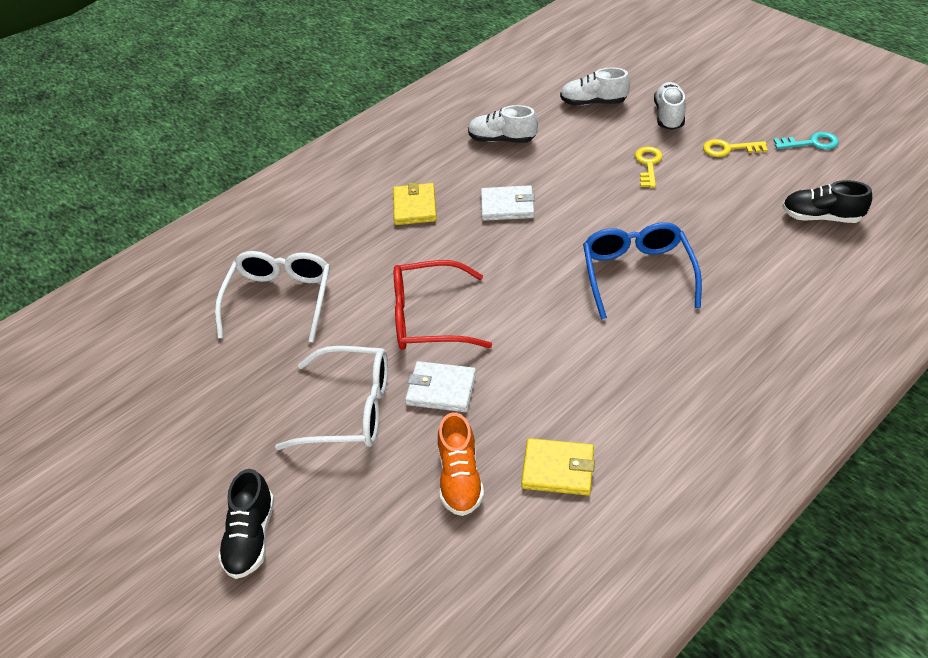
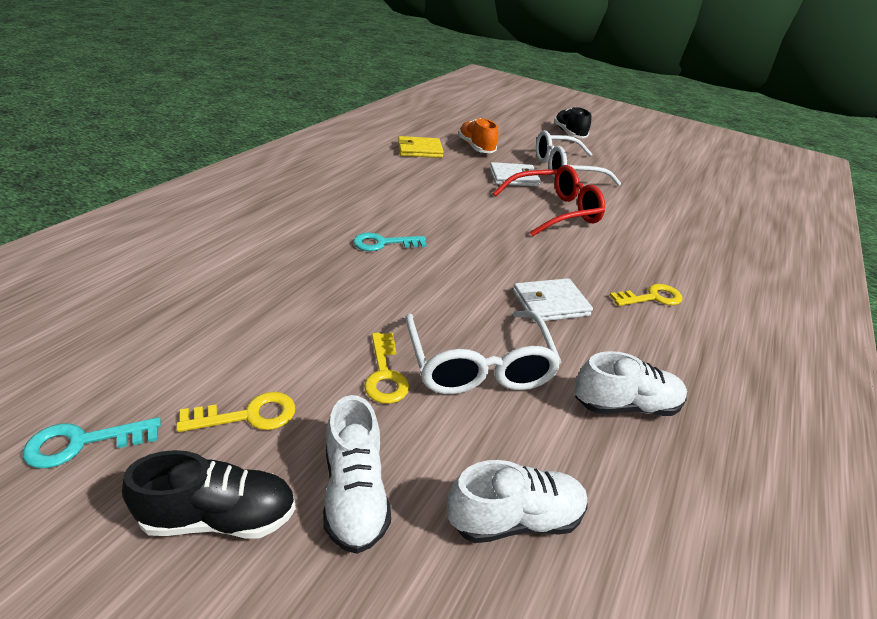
camera: 155 degrees right, 10 degrees down
(279, 300) = (681, 219): white glasses -> white glasses (478, 364)
(415, 207) = (652, 297): yellow wallet -> yellow key
(637, 275) = (383, 243): blue glasses -> turquoise key
(821, 217) = (149, 308): black shoe -> black shoe (220, 516)

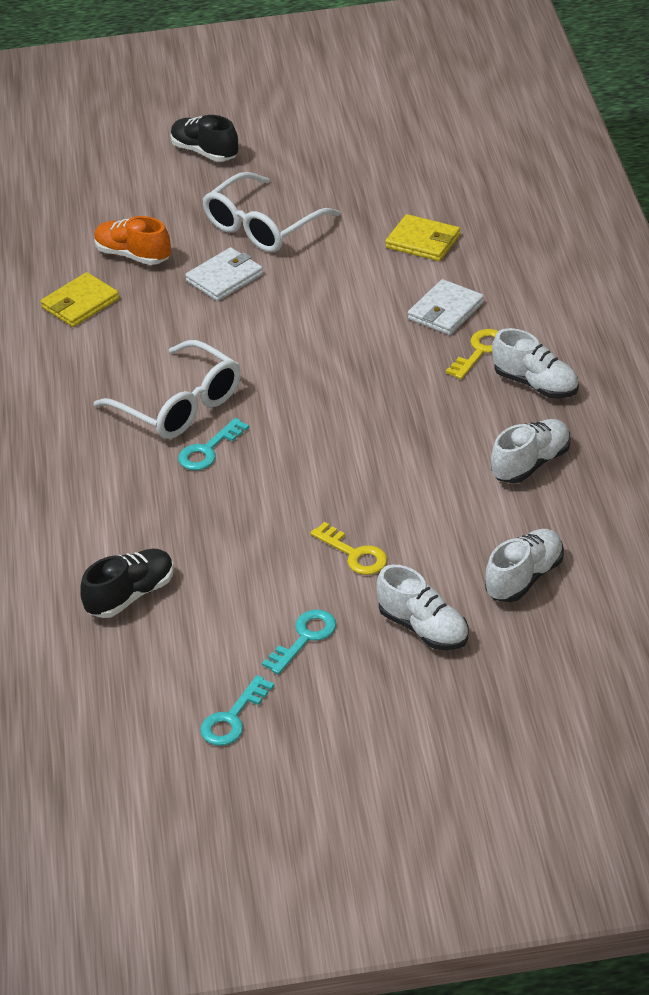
camera: 30 degrees left, 5 degrees up
(220, 516) = (367, 688): black shoe -> black shoe (131, 595)
(248, 415) = (305, 638): yellow key -> turquoise key
(478, 364) = (407, 502): white glasses -> white glasses (178, 404)
(550, 303) = (408, 414): white wallet -> white wallet (446, 311)
(553, 211) = (311, 302): red glasses -> none
(665, 221) = (423, 241): none -> yellow wallet
(683, 345) = (536, 384): none -> white shoe

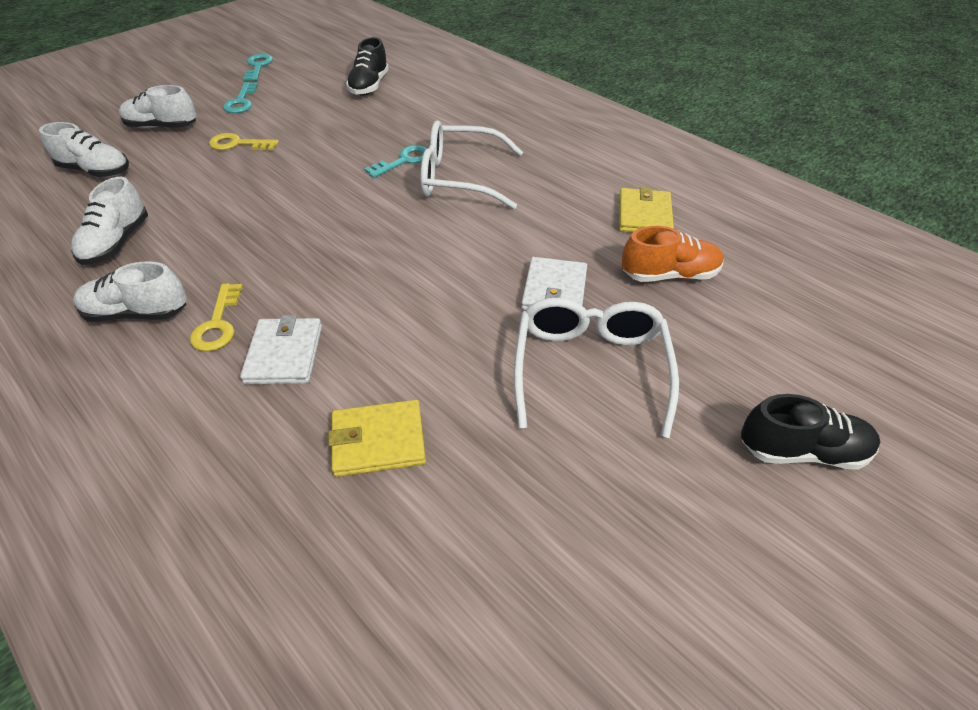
camera: 140 degrees right, 5 degrees up
(208, 450) = (404, 161): turquoise key -> turquoise key turned 45 degrees clockwise
(524, 577) = (96, 171): white shoe -> white shoe turned 75 degrees counterclockwise

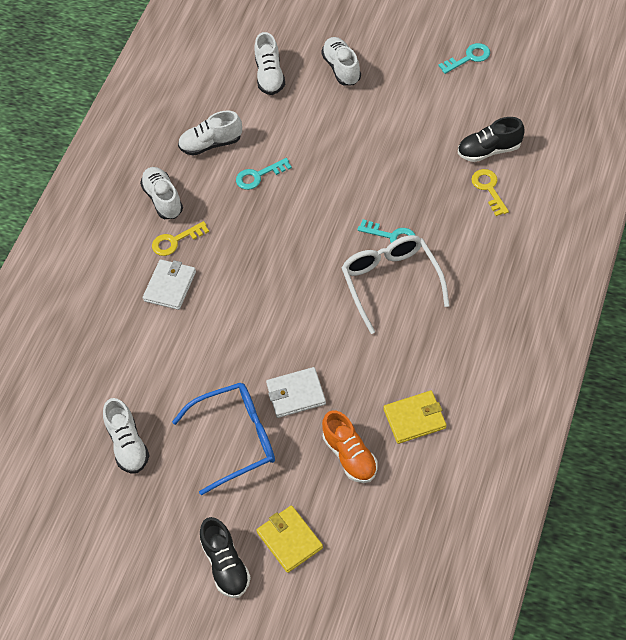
camera: 70 degrees right, 10 degrees up
(238, 144) = (349, 126): yellow key -> yellow key (489, 189)
(241, 102) = (406, 87): turquoise key -> turquoise key (258, 176)
(284, 354) = (170, 286): white wallet -> white wallet turned 45 degrees counterclockwise
(378, 441) = (136, 362): yellow wallet -> yellow wallet (289, 540)
(525, 507) = (128, 445): none -> white shoe
(590, 370) = (235, 440): white glasses -> blue glasses

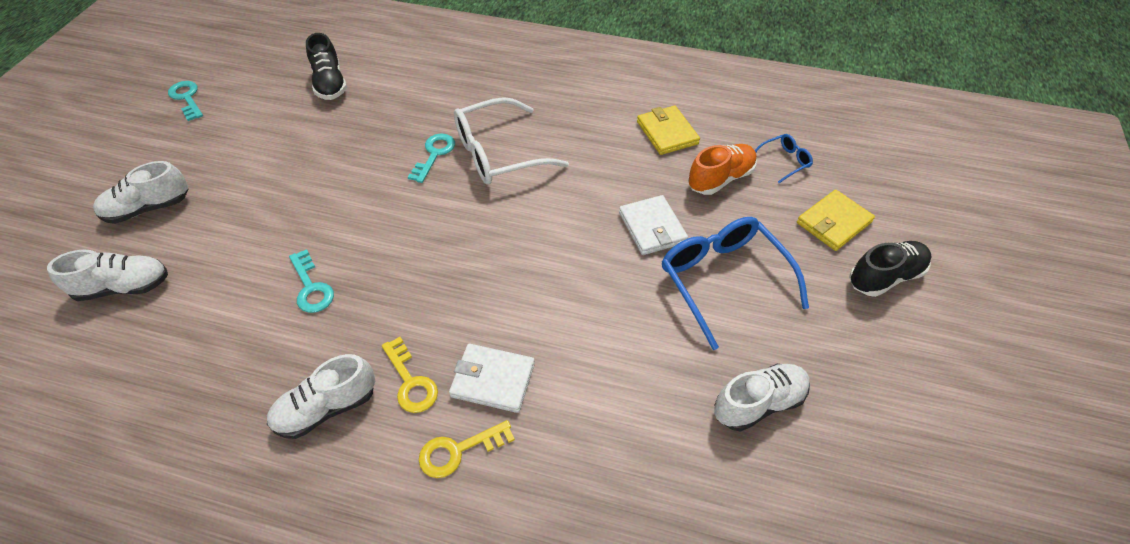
camera: 100 degrees left, 5 degrees down
(211, 144) = (232, 352): white shoe -> none
(370, 515) = (784, 161): none -> blue glasses
(489, 189) = (382, 84): yellow key -> yellow key (458, 451)

